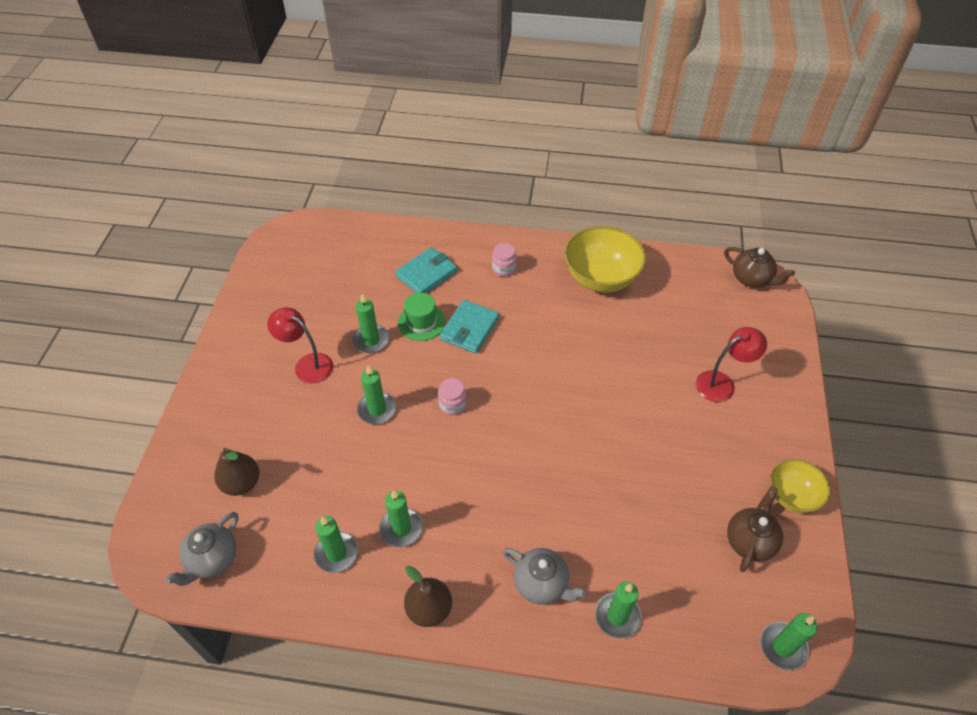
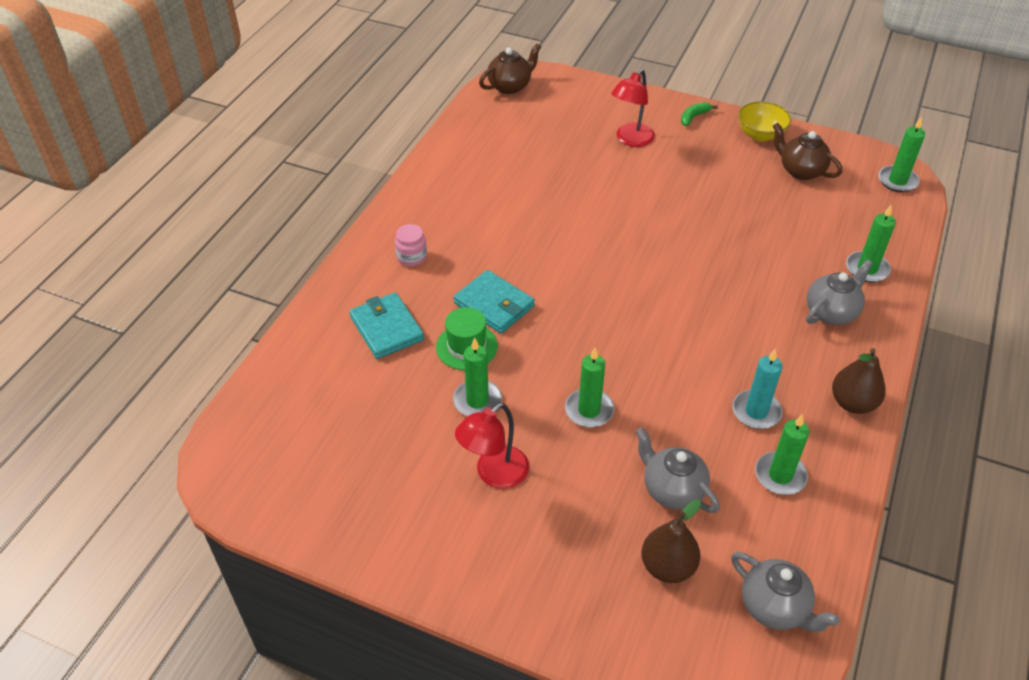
camera: 75 degrees left, 5 degrees down
(310, 476) = (672, 490): none -> grey teapot
(401, 528) = (756, 411): green candle -> turquoise candle
(452, 404) = (601, 340): pink jar -> none
(601, 278) = (462, 184): yellow bowl -> none
(722, 383) = (630, 140): red lamp -> red lamp turned 135 degrees counterclockwise
(789, 431) = (694, 117): none -> green banana

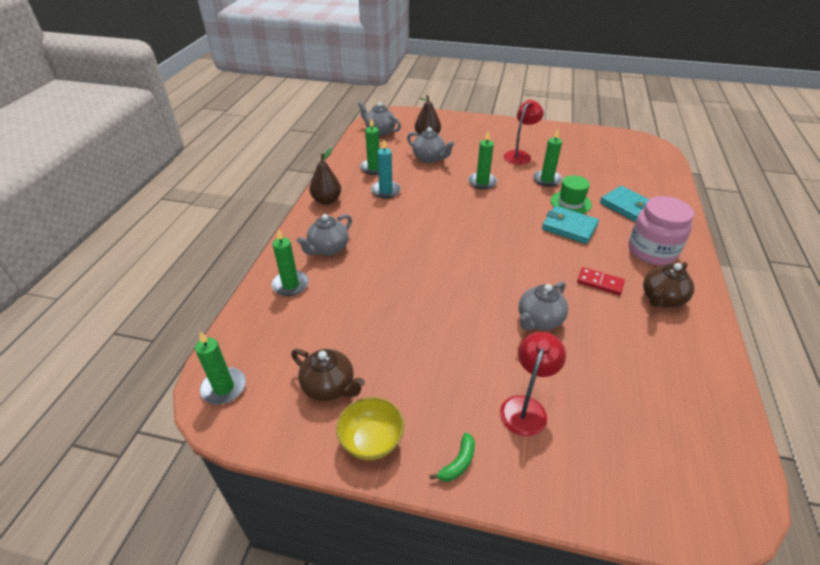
camera: 170 degrees right, 5 degrees down
(411, 257) = (652, 251): pink jar -> pink jar, size x2.01
(502, 228) = (600, 283): none -> red domino
(510, 86) = (725, 489): brown teapot -> brown teapot (661, 299)
(590, 199) = (539, 320): none -> grey teapot

